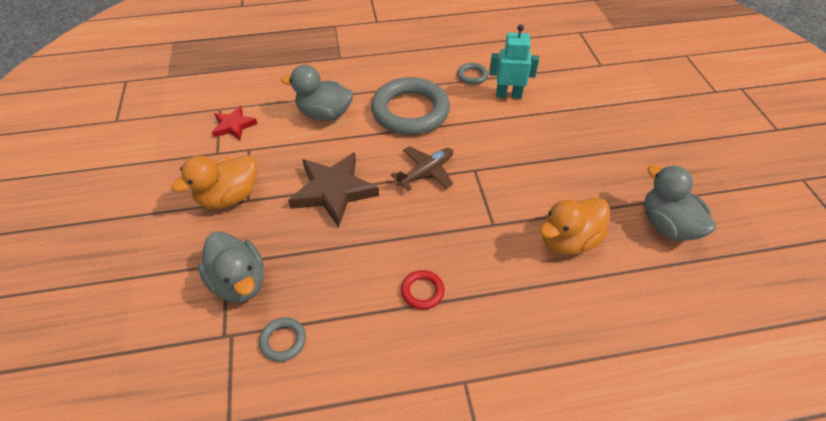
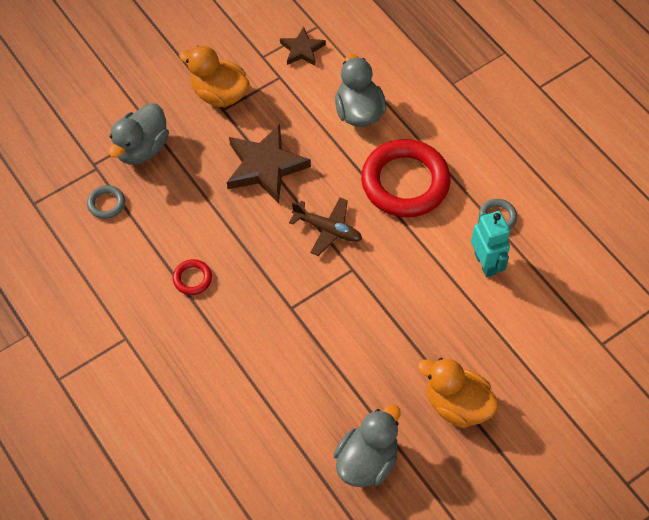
camera: 65 degrees right, 10 degrees up
(234, 126) = (302, 49): red star -> brown star
(410, 111) = (405, 182): grey ring -> red ring
(568, 240) = (303, 376): orange duck -> orange duck (457, 404)

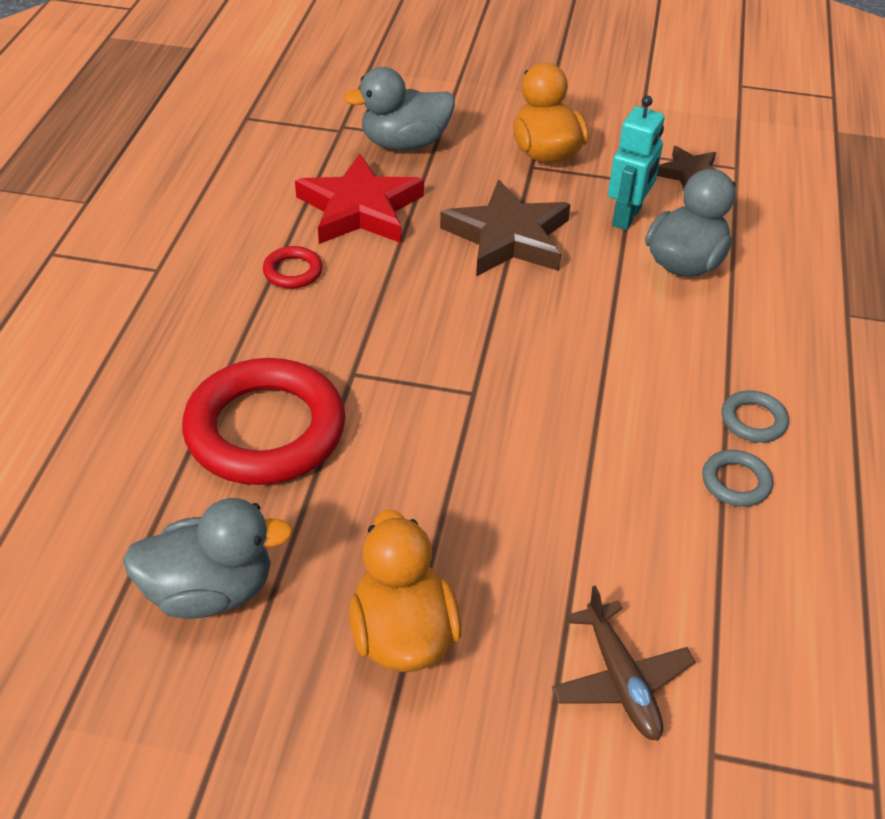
camera: 45 degrees right, 15 degrees down
(106, 204) = (307, 160): grey ring -> grey ring (753, 420)
(175, 212) = (360, 209): none -> red star
(328, 229) = (498, 336): brown plane -> brown plane (620, 680)
(405, 182) = (655, 361): red ring -> red ring (265, 430)
(485, 263) = (653, 516): turquoise robot -> turquoise robot (627, 217)

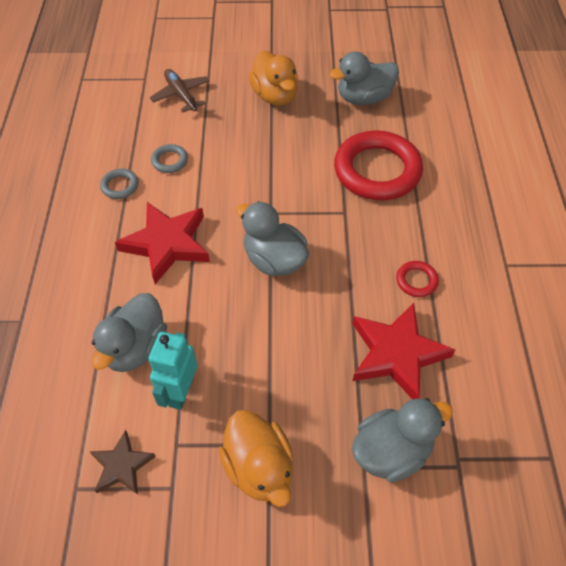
camera: 170 degrees right, 10 degrees up
(484, 327) = (274, 260): none -> grey duck
(508, 237) = (274, 347): brown star -> none
(647, 374) = (167, 244): none -> red star
(753, 420) = (104, 224): grey ring -> grey ring (170, 161)

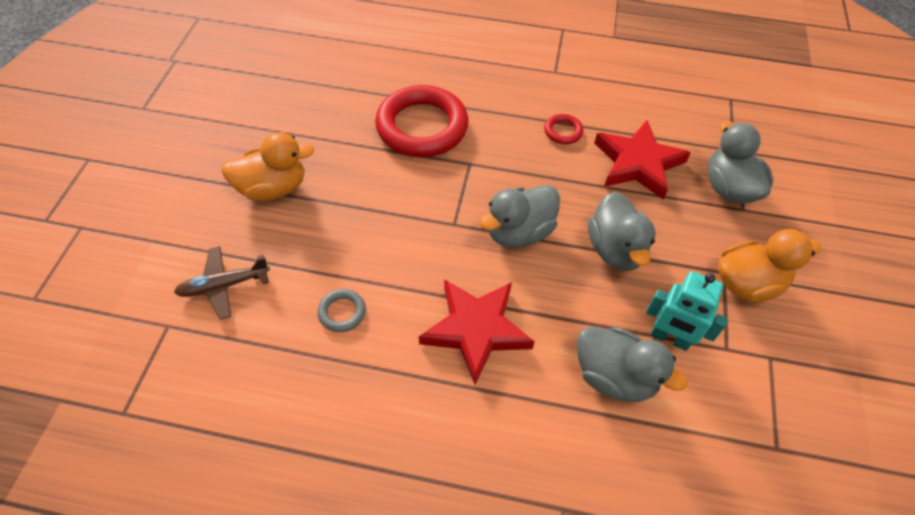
camera: 80 degrees left, 0 degrees up
(120, 186) = (367, 374): grey ring -> none
(122, 466) = (751, 401): brown star -> none
(363, 98) = (313, 113): grey duck -> grey duck (615, 250)

